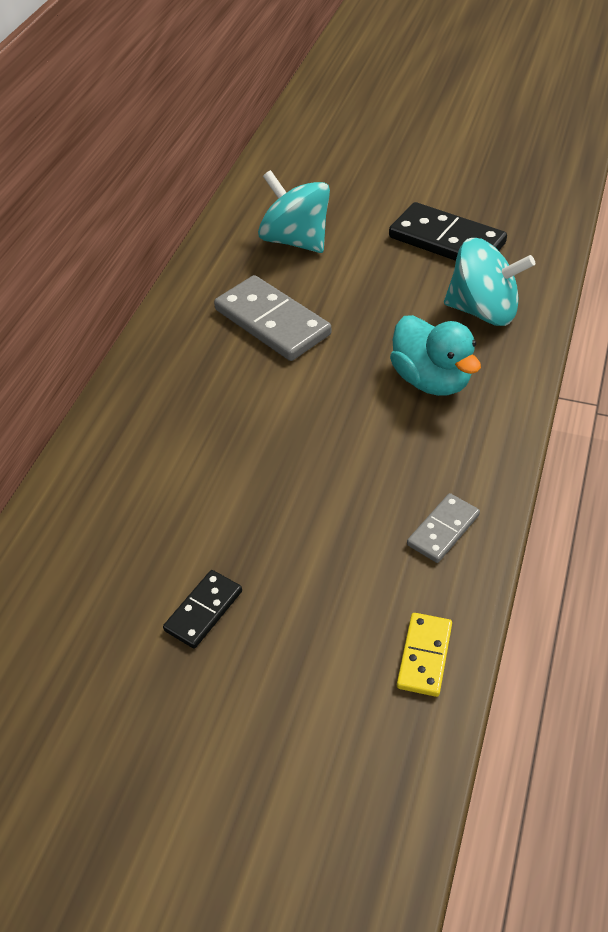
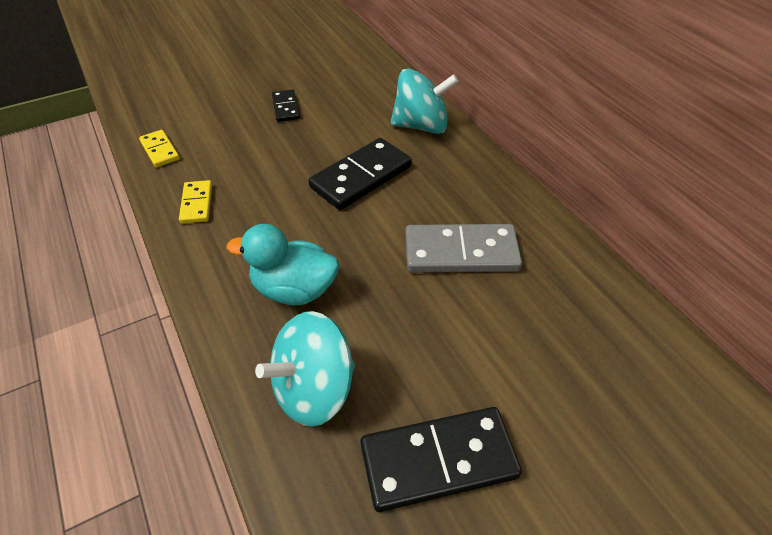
camera: 130 degrees right, 0 degrees up
(252, 441) = (361, 177): none -> black domino
(296, 240) = (560, 340): turquoise spinning top -> turquoise spinning top (421, 126)
(443, 530) = (196, 204): grey domino -> yellow domino

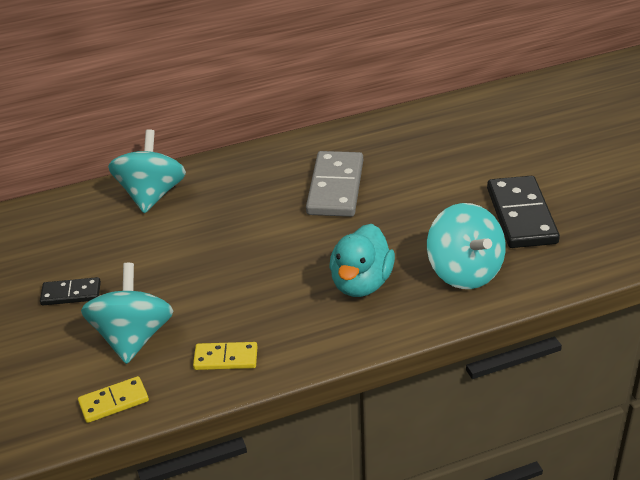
camera: 80 degrees left, 10 degrees down
(230, 148) = (133, 337): none -> turquoise spinning top
(361, 177) = (220, 239): black domino -> none

